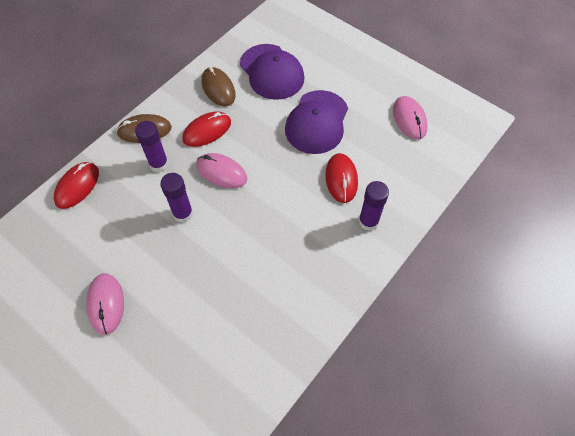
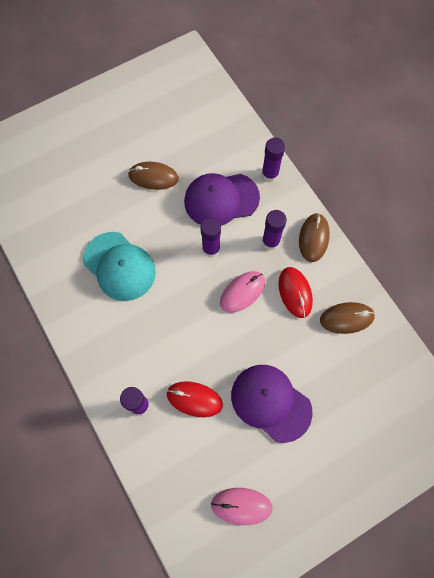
camera: 110 degrees right, 10 degrees up
(77, 186) = (270, 174): red mouse -> purple glue stick
(106, 304) = (153, 177): pink mouse -> brown mouse
(232, 297) = (119, 266): none -> turquoise cap
(272, 72) = (354, 380): purple cap -> purple cap (221, 199)

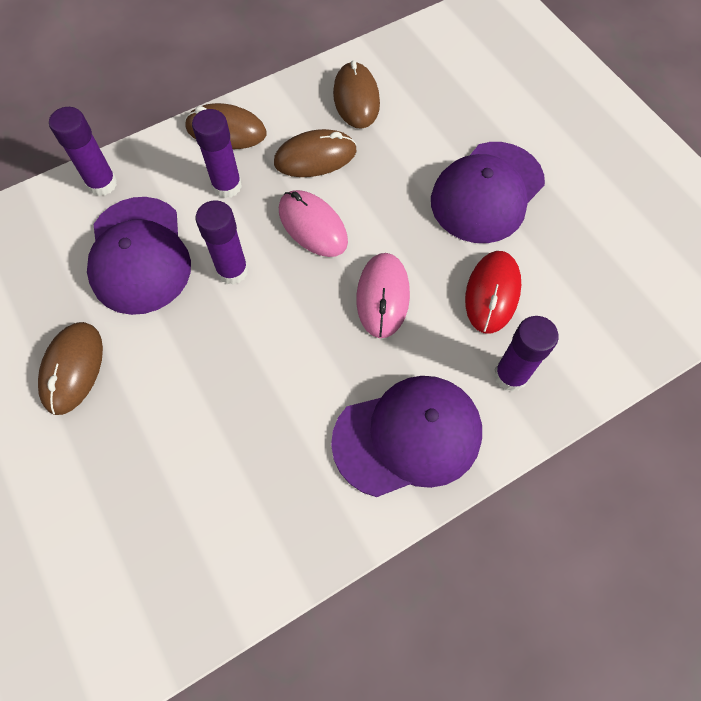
camera: 90 degrees left, 5 degrees down
(107, 344) = (407, 436): none -> purple cap
(119, 266) = (255, 422): turquoise cap -> none
(241, 506) = (639, 231): pink mouse -> pink mouse (383, 296)
(295, 292) = (315, 157): red mouse -> brown mouse

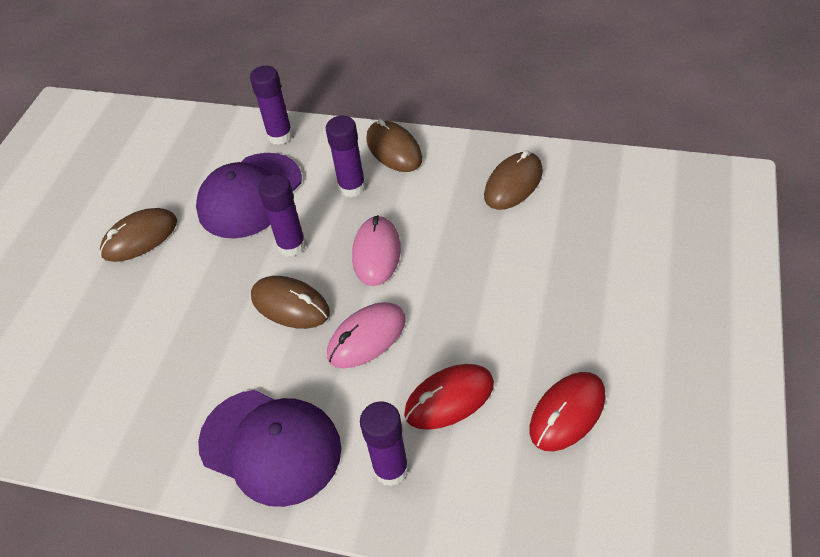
camera: 50 degrees right, 15 degrees down
(315, 157) = (433, 207): brown mouse -> brown mouse (290, 305)
(487, 192) = (536, 321): purple cap -> none
(575, 241) = (567, 413): none -> red mouse

